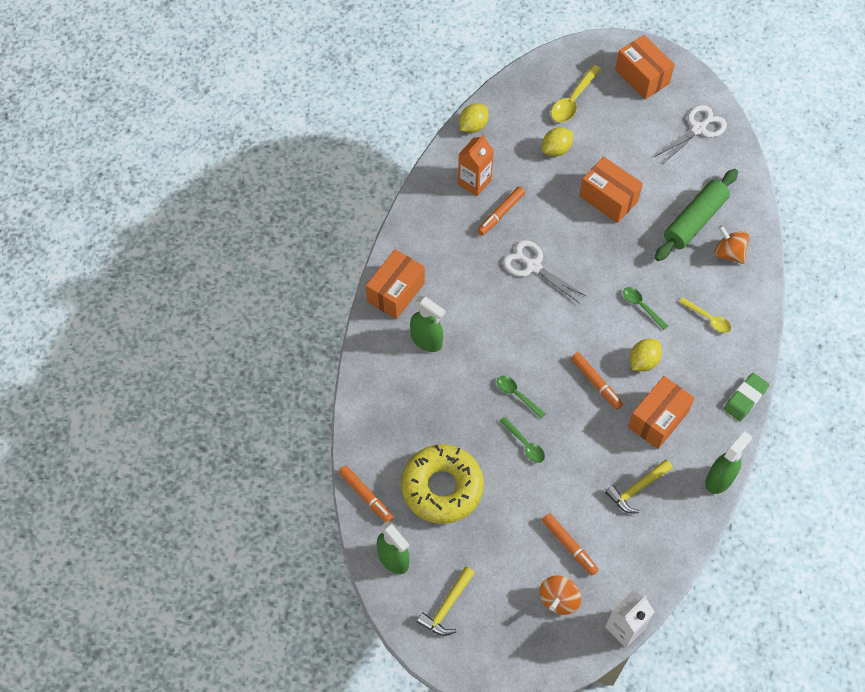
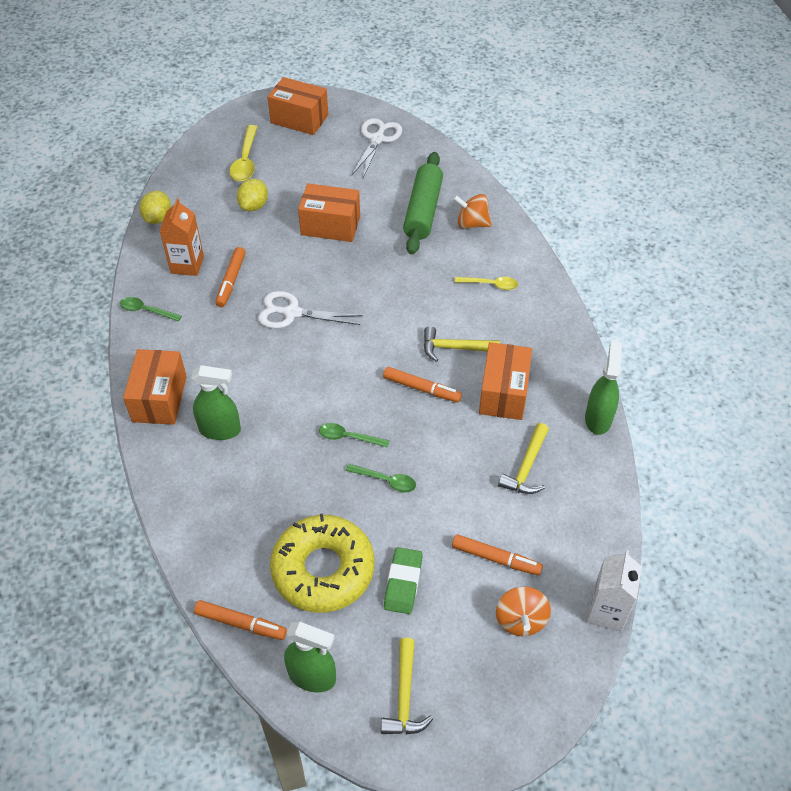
camera: 30 degrees left, 10 degrees down
(641, 306) = (421, 302): green spoon -> green spoon (146, 311)
(643, 361) = (455, 348): yellow lemon -> yellow hammer
(745, 398) = (571, 336): green eraser -> green eraser (403, 583)

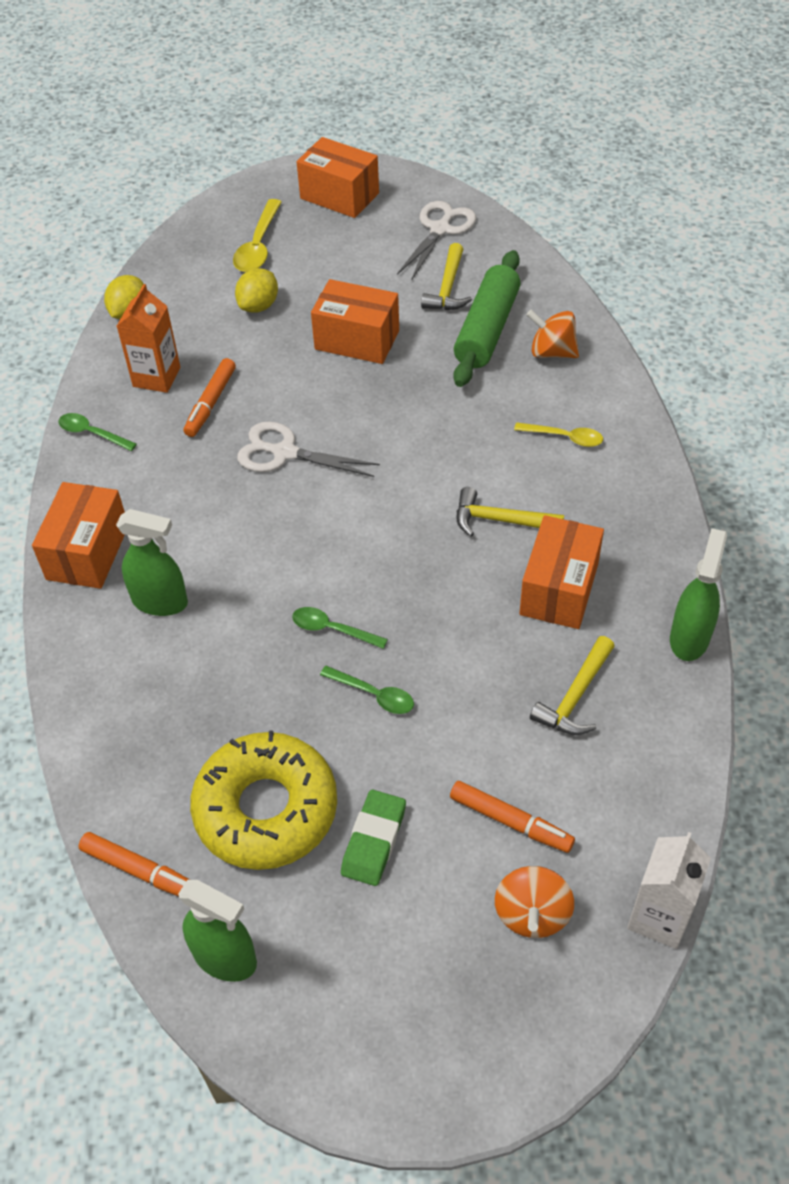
camera: 10 degrees right, 0 degrees up
(404, 696) = (349, 1002): yellow hammer -> yellow hammer (448, 288)
(422, 388) = (445, 572): orange marker -> none

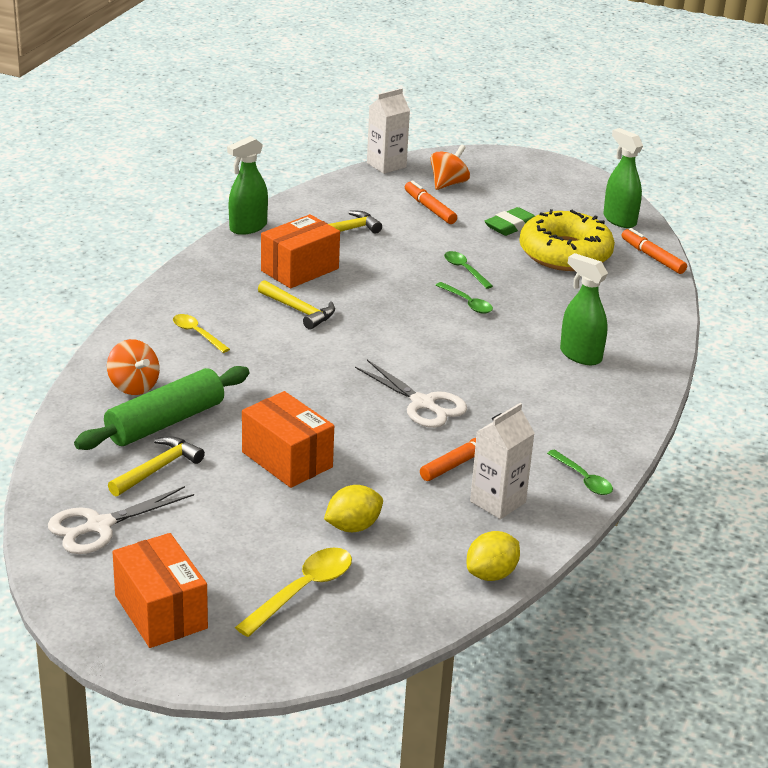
camera: 155 degrees left, 20 degrees down
(88, 552) = (623, 401): orange box -> none
(156, 377) = (498, 502): orange carton -> white carton

